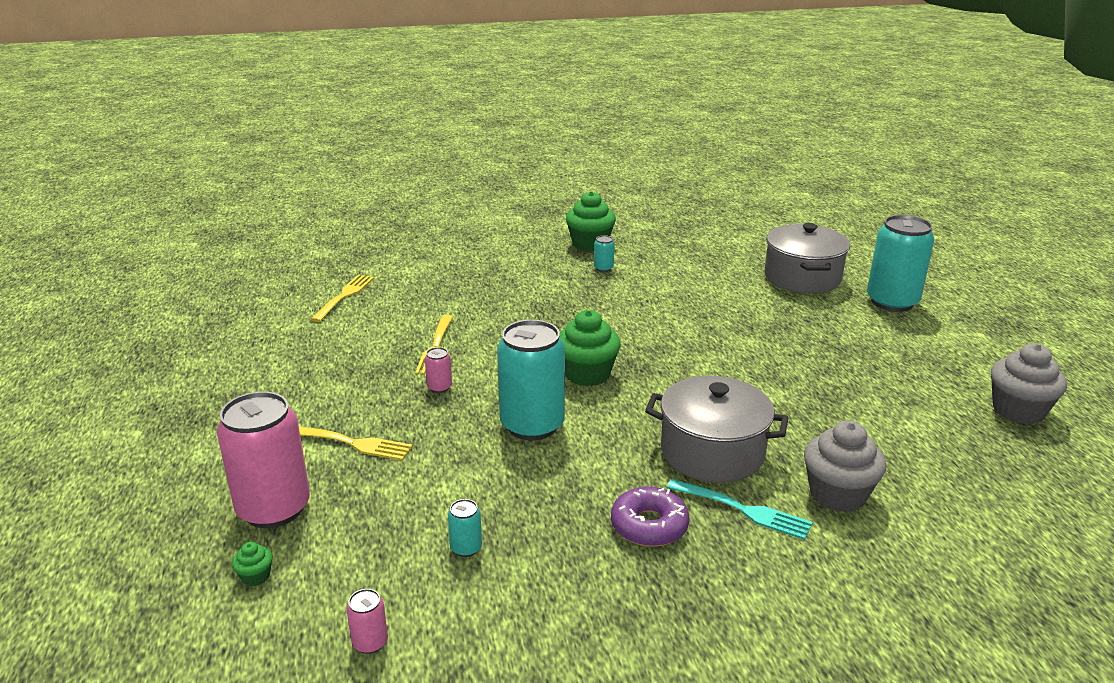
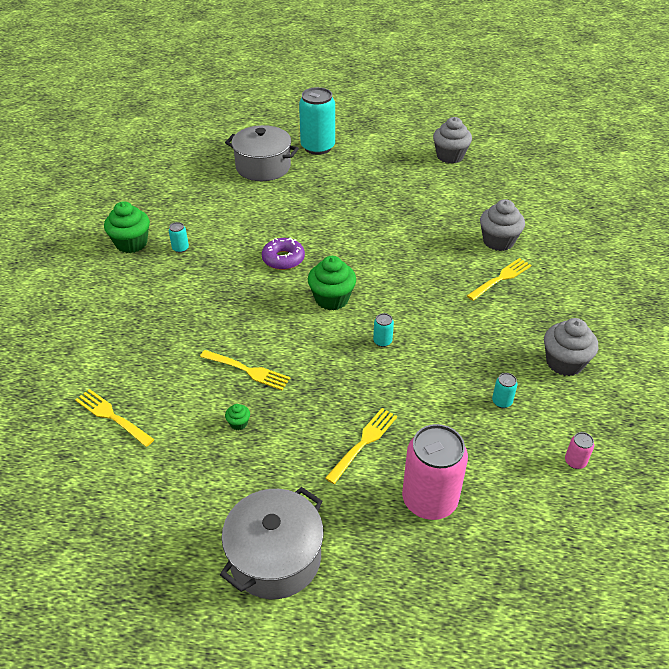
camera: 70 degrees left, 15 degrees up
(255, 576) = (502, 516): green cupcake -> green cupcake (238, 423)
(439, 387) = (309, 379): pink can -> none
(532, 425) = (382, 341): turquoise can -> turquoise can, size x0.41
(584, 607) = (564, 362): none -> grey cupcake
(649, 525) = (503, 318): purple donut -> purple donut (283, 259)
(712, 452) = (444, 272): grey pot -> grey pot (275, 557)
(742, 510) = (500, 279): turquoise fork -> yellow fork

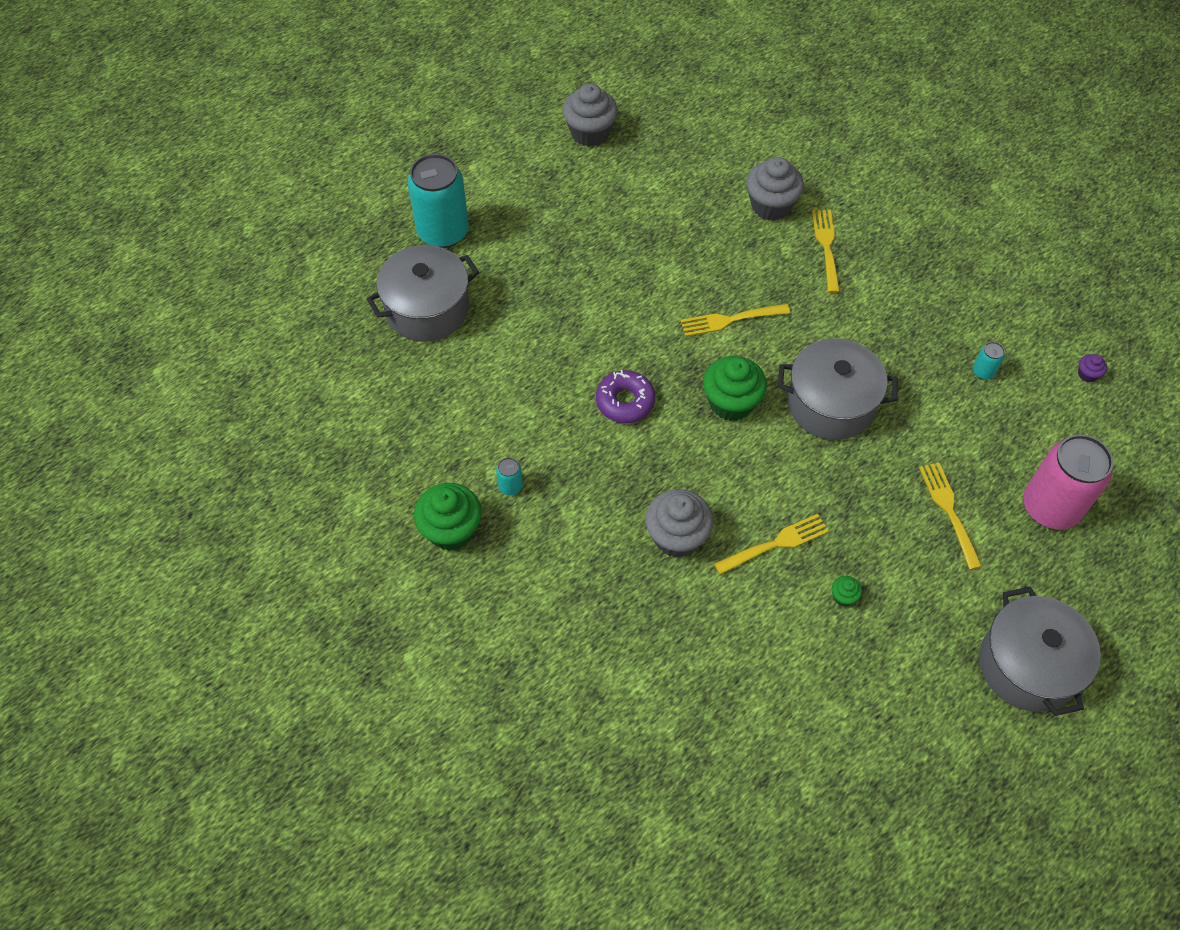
camera: 50 degrees left, 15 degrees up
(113, 416) = (743, 705): yellow fork -> yellow fork (731, 319)
(382, 341) = (831, 404): turquoise can -> grey pot
(564, 362) = (975, 290): grey cupcake -> grey cupcake (676, 537)
(575, 461) = (1087, 374): pink can -> purple cupcake

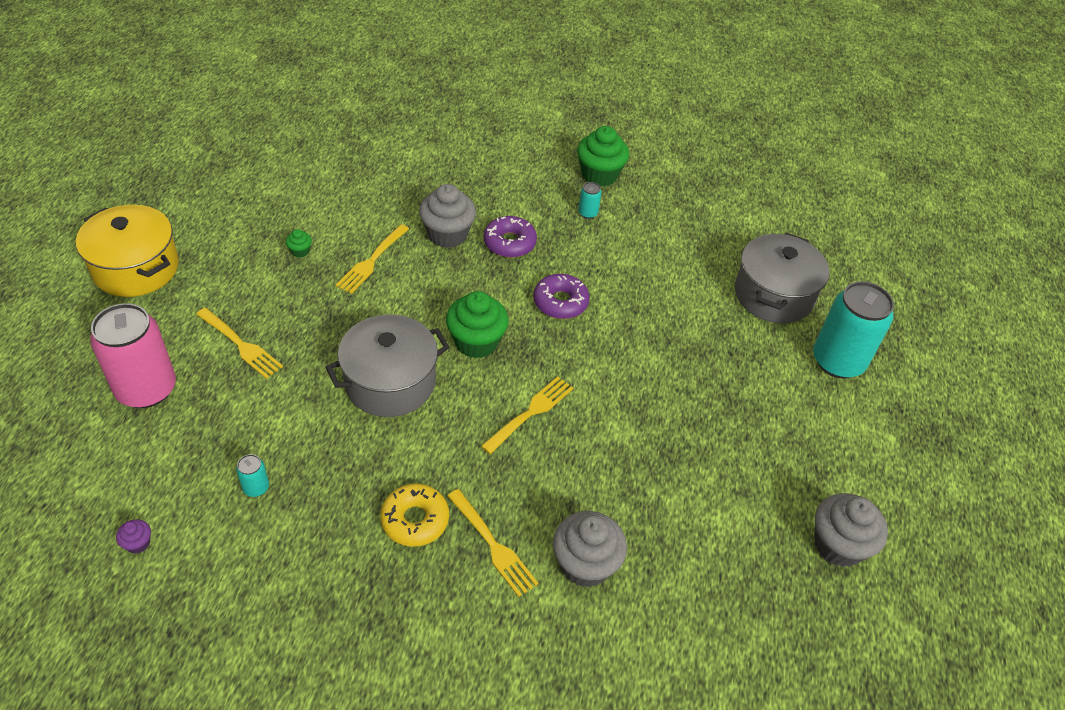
camera: 140 degrees right, 10 degrees down
(621, 492) = (509, 243): none -> purple donut
(872, 289) = (415, 520): none -> yellow donut
(1027, 665) = (136, 268): grey pot -> yellow pot

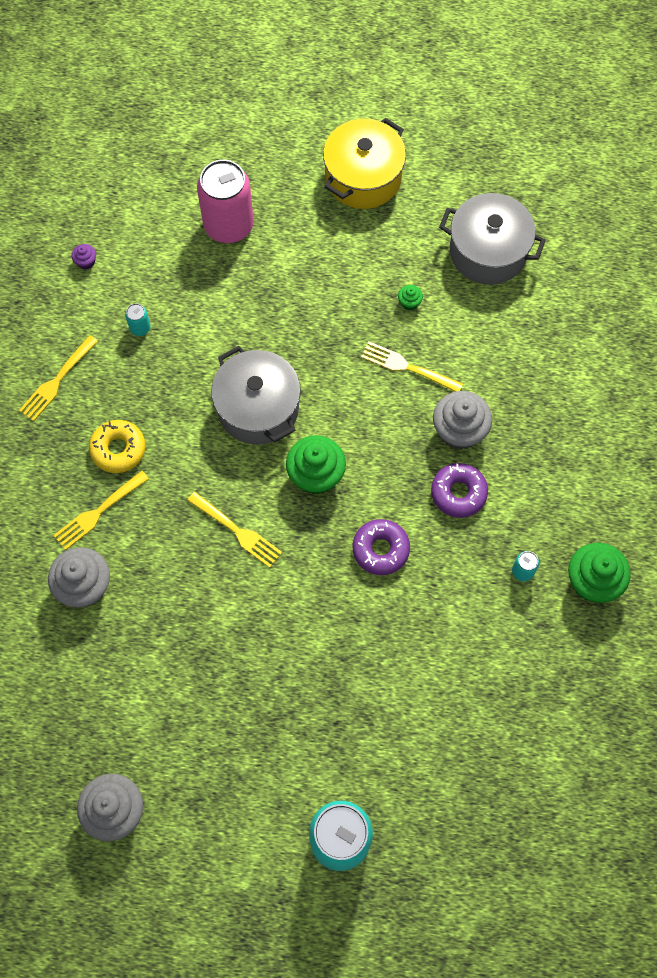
camera: 90 degrees right, 20 degrees up
(240, 344) = (285, 281): yellow fork -> yellow fork (57, 380)
(773, 295) = (428, 777): grey pot -> grey pot (488, 251)

